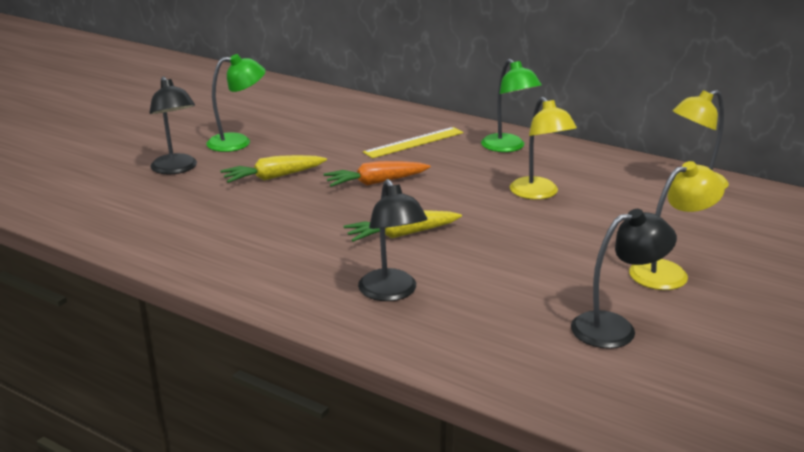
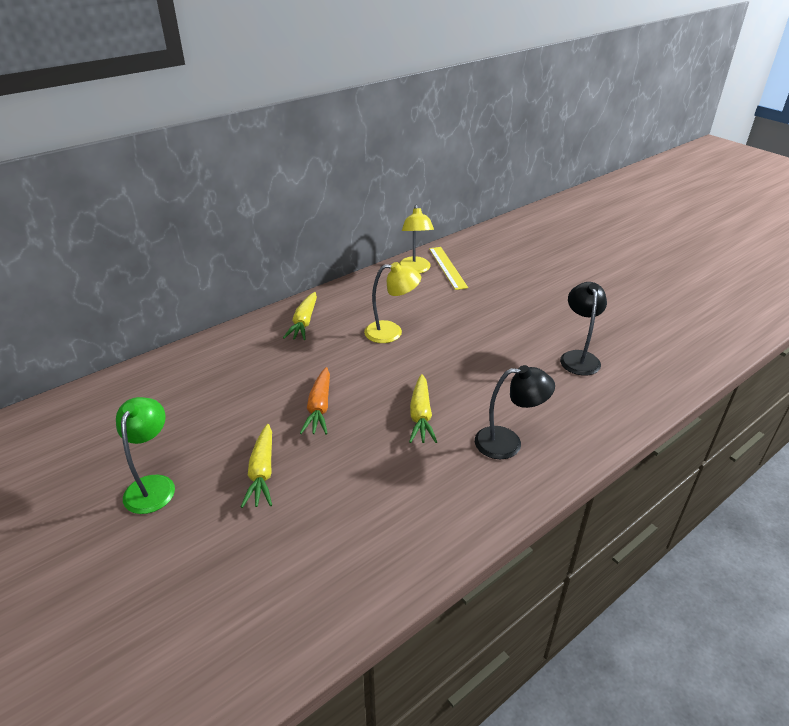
camera: 70 degrees left, 10 degrees up
(176, 169) = (184, 550): black lamp -> none
(414, 142) = (255, 366): yellow ruler -> yellow ruler (447, 267)
(508, 147) = (304, 322): green lamp -> yellow carrot
(668, 272) = (521, 317): yellow lamp -> none

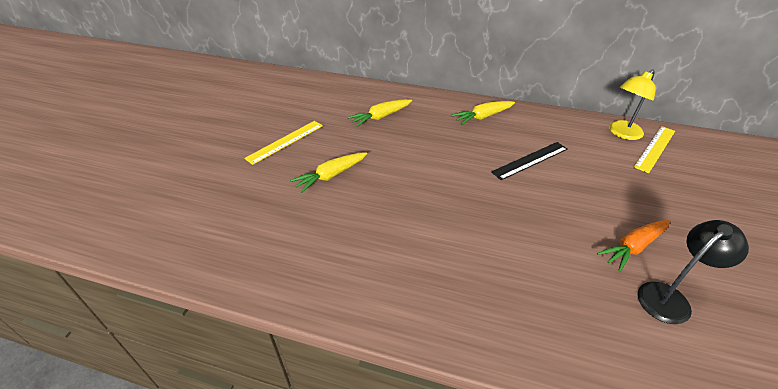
camera: 55 degrees right, 5 degrees up
(153, 485) = (285, 141): green lamp -> yellow ruler
(319, 408) = (411, 168): orange carrot -> orange carrot (633, 247)
(391, 332) = (530, 160): yellow lamp -> black ruler
(421, 415) = (460, 223): yellow carrot -> yellow carrot (380, 117)
(508, 443) = (489, 294): black lamp -> none

